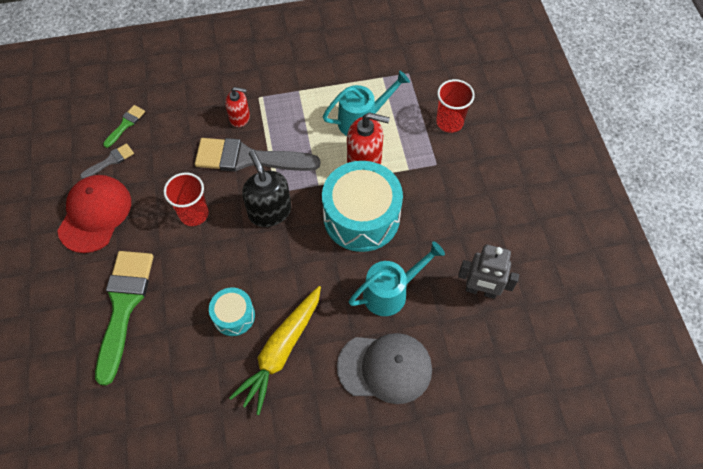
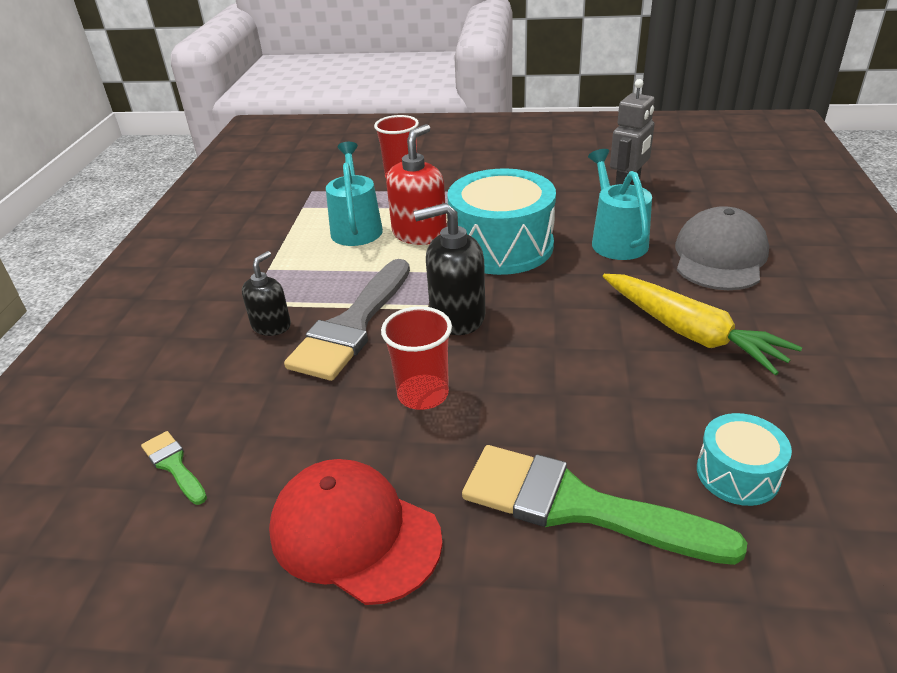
camera: 70 degrees left, 25 degrees down
(110, 161) = (242, 497): grey brush -> none
(234, 316) = (625, 371): turquoise drum -> turquoise drum (737, 474)
(240, 117) = (271, 326): red soap dispenser -> black soap dispenser

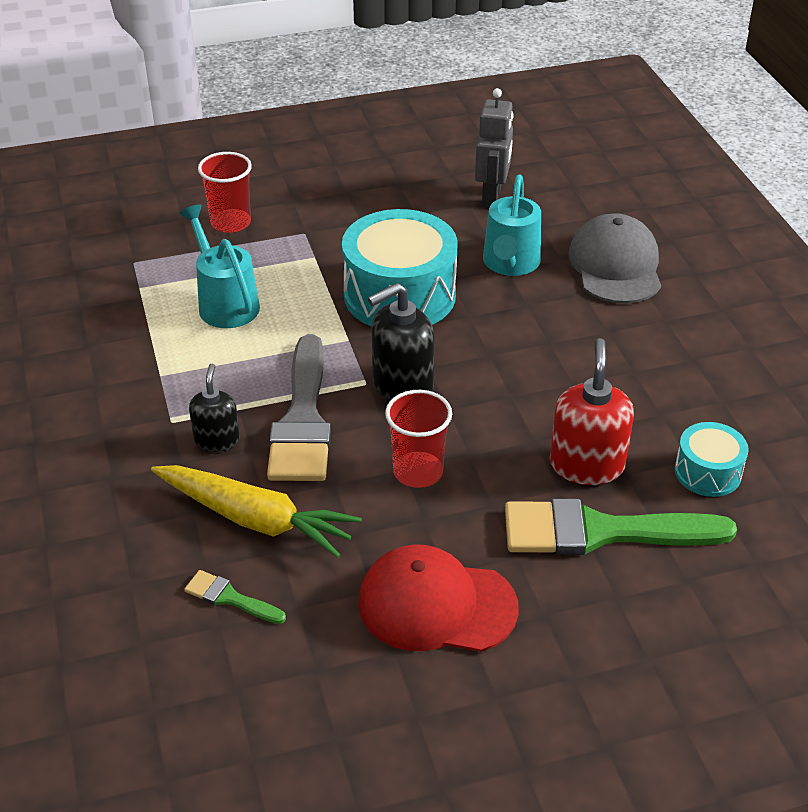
camera: 25 degrees left, 5 degrees up
(419, 234) = (302, 297): red soap dispenser -> red soap dispenser (587, 465)
(615, 239) = (510, 264): turquoise watering can -> turquoise watering can turned 135 degrees counterclockwise
(689, 332) = (621, 354): yellow carrot -> yellow carrot (255, 519)

